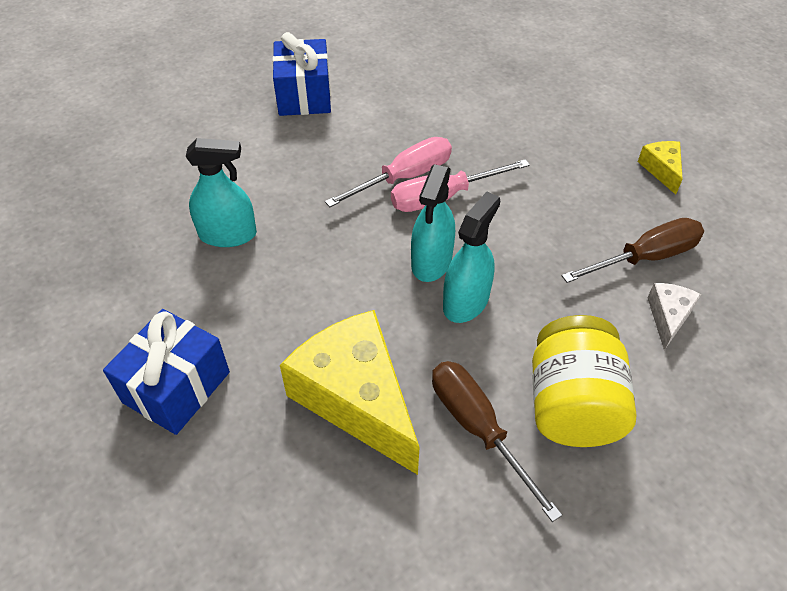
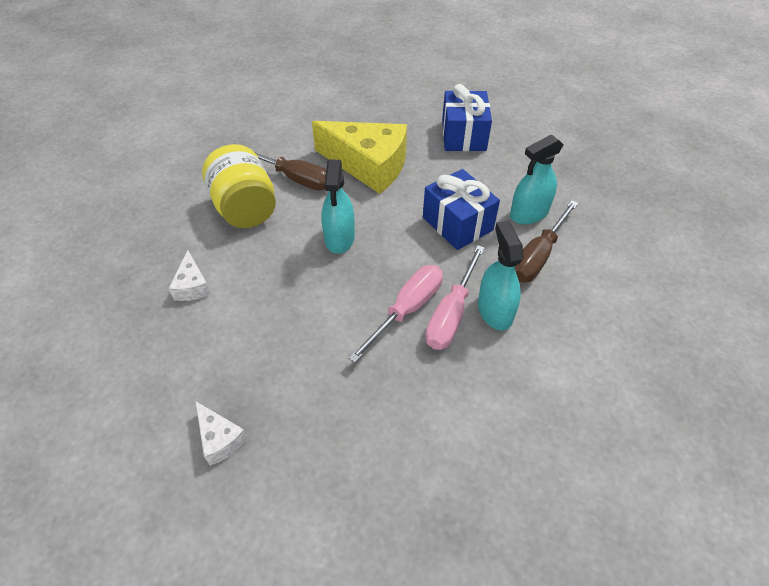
camera: 150 degrees right, 0 degrees up
(304, 96) = (618, 362): blue gift -> blue gift (457, 223)
(431, 261) = (380, 254): turquoise spray bottle -> turquoise spray bottle (495, 311)
(645, 257) = (219, 328): brown screwdriver -> brown screwdriver (538, 256)
(661, 170) = (220, 439): yellow cheese -> white cheese

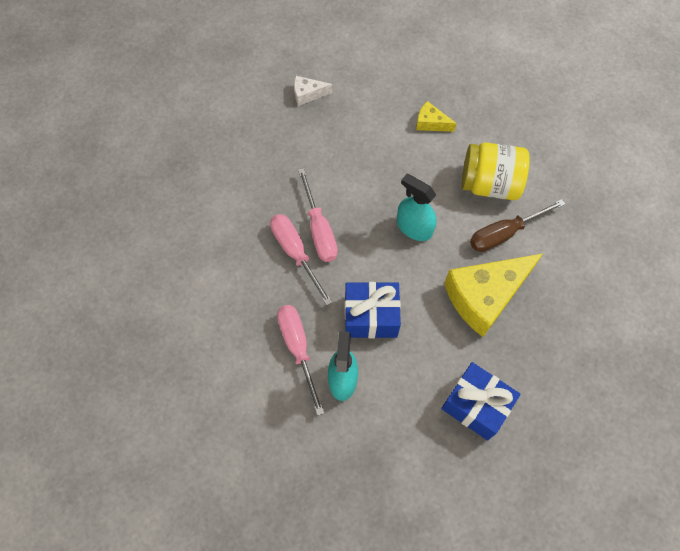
camera: 125 degrees right, 15 degrees up
(192, 286) = (431, 123): white cheese -> yellow cheese
(495, 311) = (277, 281): turquoise spray bottle -> none
(538, 256) = (298, 349): brown screwdriver -> pink screwdriver

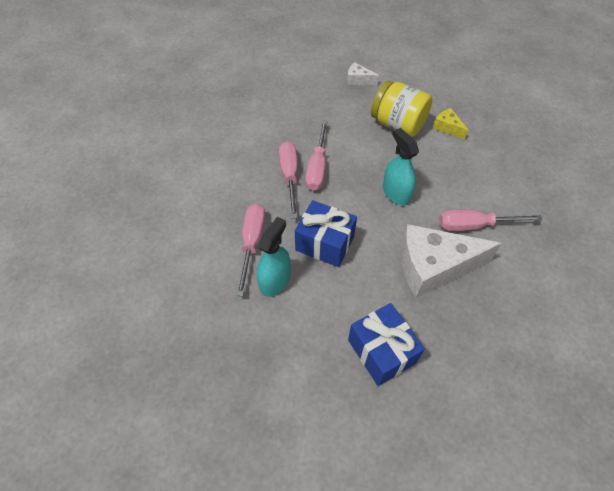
camera: 25 degrees right, 10 degrees down
(485, 296) = (433, 266): yellow cheese -> white cheese
(489, 184) = (478, 185): yellow jar -> yellow jar (397, 125)
(504, 233) = (474, 225): brown screwdriver -> pink screwdriver

